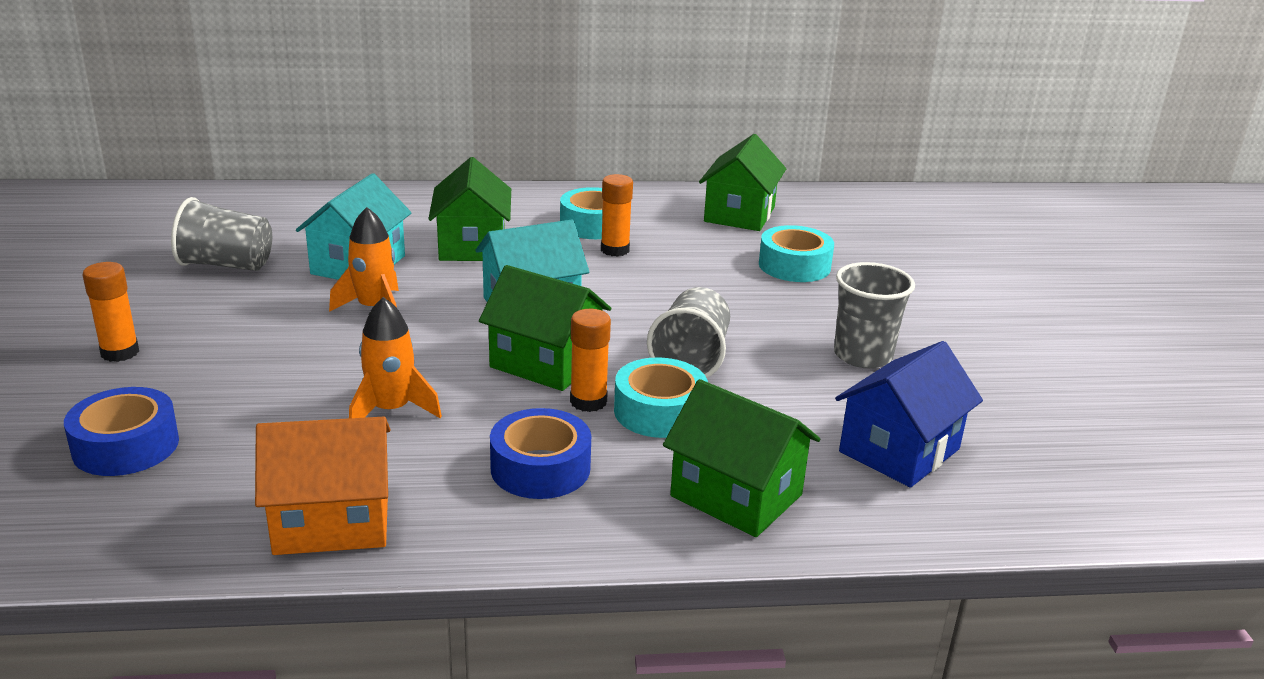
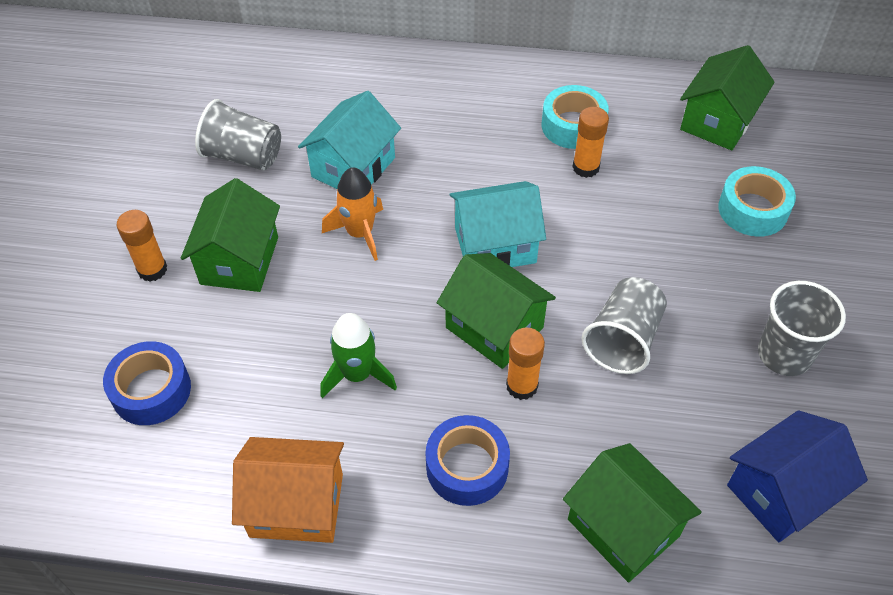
camera: 15 degrees right, 25 degrees up
(391, 410) = (357, 374): orange rocket -> green rocket
(472, 246) = (456, 148): green house -> green house (240, 260)
(659, 411) = (580, 408): turquoise tape -> none

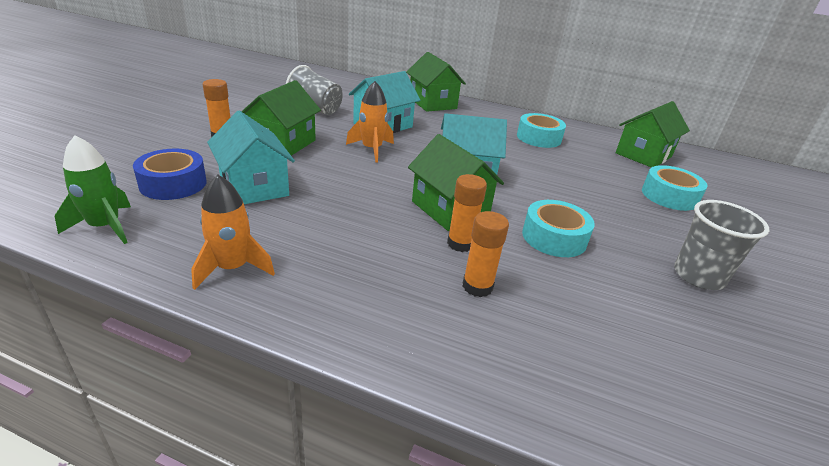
camera: 10 degrees right, 20 degrees down
(249, 362) = (254, 186): none -> turquoise house
(296, 505) = (232, 268): orange house -> orange rocket
(357, 374) = (331, 209): green rocket -> green rocket (105, 227)
(467, 467) = (393, 279): blue tape -> none
(585, 167) = (543, 155): orange glue stick -> orange glue stick (477, 286)
(623, 340) = (554, 237): grey cup -> turquoise tape
(623, 527) = (528, 357): green house -> green house (432, 103)
(782, 491) = (700, 370): blue house -> none

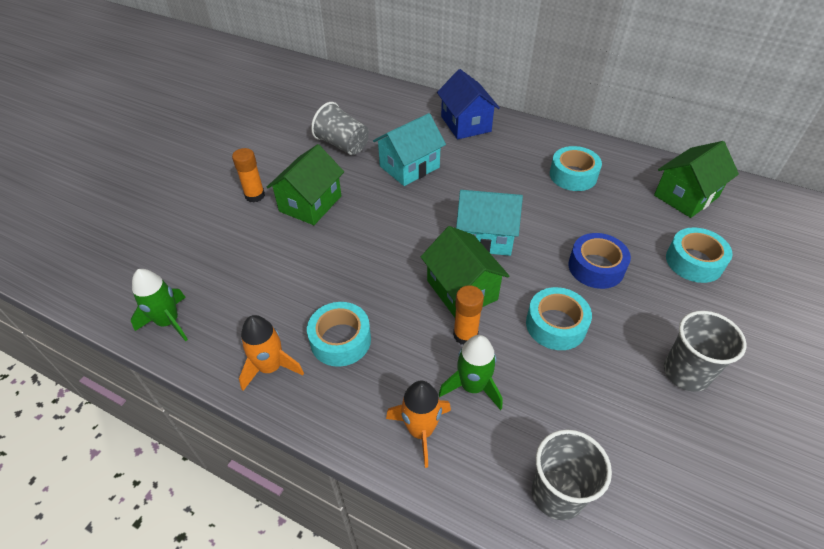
camera: 10 degrees right, 15 degrees up
(173, 184) = (217, 266): blue tape -> blue tape (596, 267)
(254, 186) = (285, 266): turquoise house -> none
(319, 245) = (340, 340): none -> turquoise tape
(372, 149) = (395, 206): orange rocket -> orange rocket (421, 430)
(432, 103) = (465, 124): green house -> blue house
(477, 286) = (472, 386): orange glue stick -> green rocket
(602, 387) = (557, 494): none -> grey cup

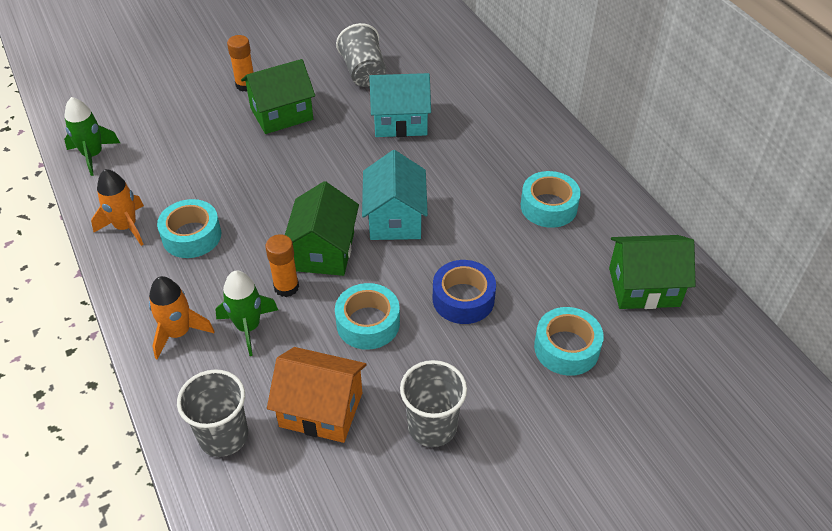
camera: 35 degrees right, 0 degrees up
(465, 124) = (501, 104): blue house -> none
(485, 237) = (395, 218): turquoise house -> turquoise house turned 45 degrees clockwise
(601, 415) = (321, 409): none -> orange house

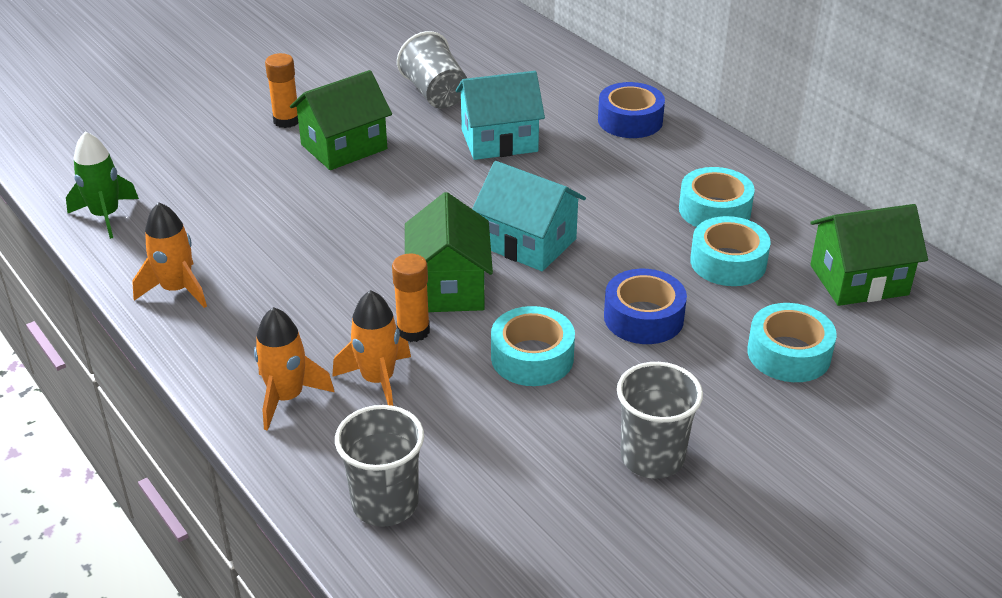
camera: 10 degrees left, 10 degrees down
(192, 236) = (269, 290): turquoise tape -> turquoise tape (728, 262)
(248, 327) = (378, 380): green rocket -> orange rocket
(321, 409) = (504, 457): orange house -> none
(395, 218) = (528, 243): turquoise house -> turquoise house turned 45 degrees counterclockwise
(507, 114) = (630, 120): none -> blue tape

